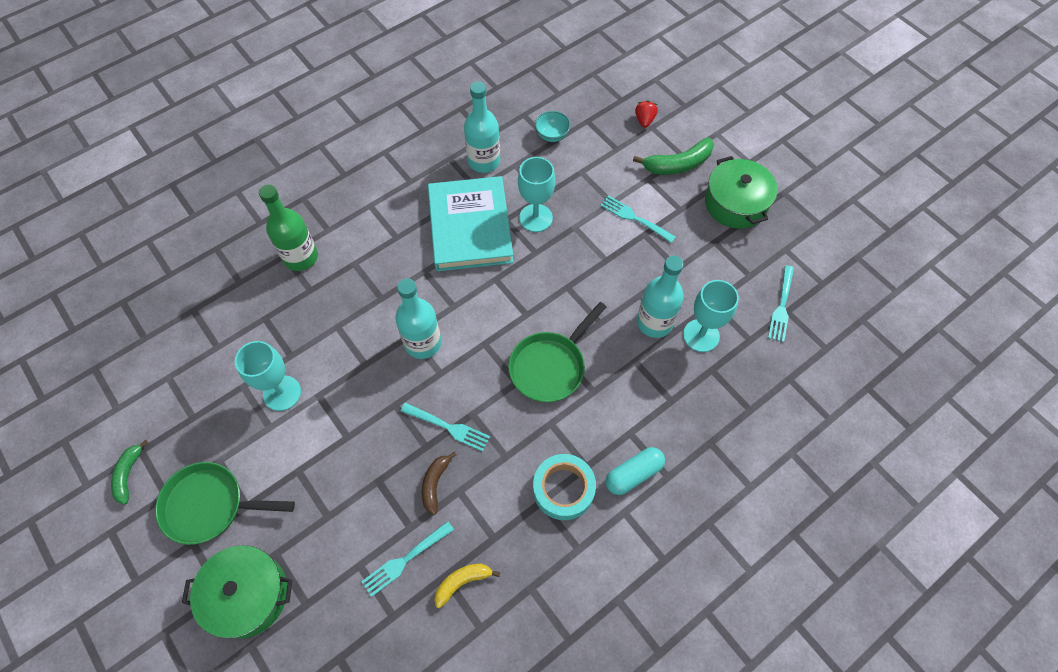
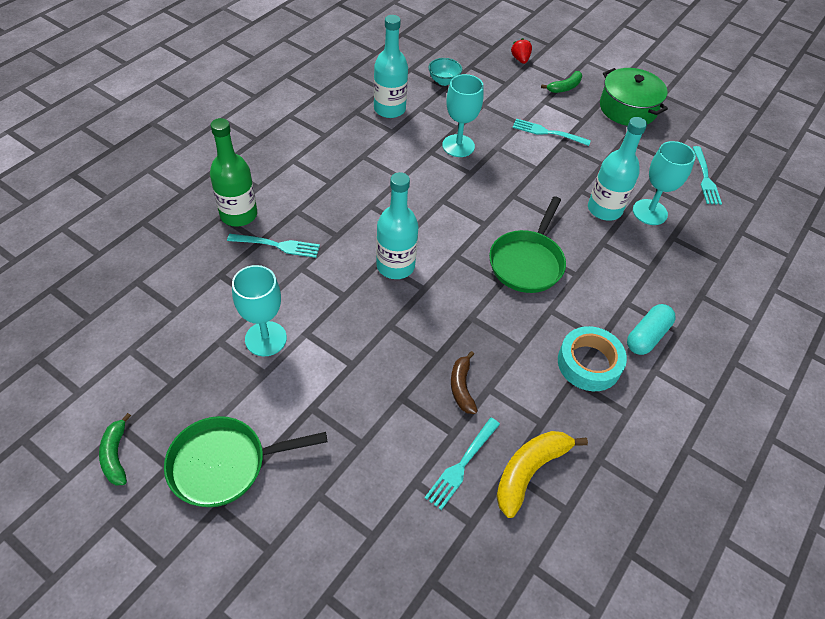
camera: 20 degrees left, 10 degrees down
(247, 595) = (303, 544): green pot -> none
(447, 427) = (452, 333): turquoise fork -> turquoise fork (276, 245)
(462, 582) = (529, 471): yellow banana -> yellow banana, size x1.58
(470, 227) = (399, 162): turquoise book -> none
(677, 164) = (564, 87): green banana -> green banana, size x0.63

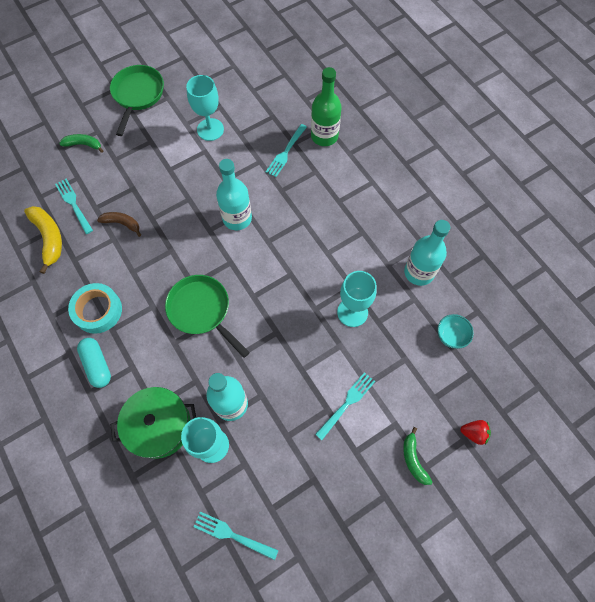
camera: 115 degrees right, 15 degrees up
(116, 455) = (168, 53): green banana -> green banana (84, 145)
(627, 108) = (360, 514): green pot -> green pot (159, 425)

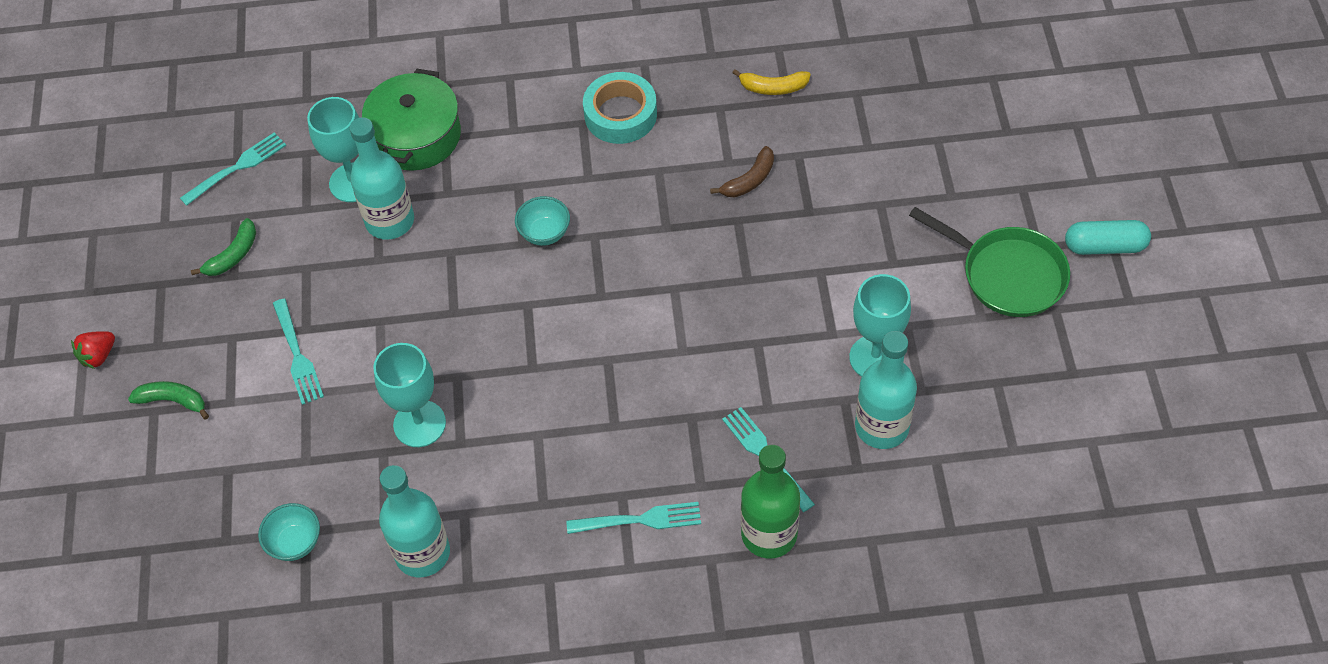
camera: 120 degrees right, 10 degrees down
(49, 238) = (773, 87): yellow banana -> yellow banana, size x0.63
(74, 204) = (818, 130): turquoise fork -> turquoise fork (639, 520)
(84, 145) = (931, 170): green banana -> green banana (233, 255)
(97, 365) = (541, 94): turquoise capsule -> turquoise capsule (1104, 246)
(202, 310) = (544, 233): green pan -> turquoise bowl
(237, 218) = (673, 333): turquoise bottle -> turquoise bottle (882, 427)
(473, 433) = (149, 494): red strawberry -> red strawberry (98, 356)

